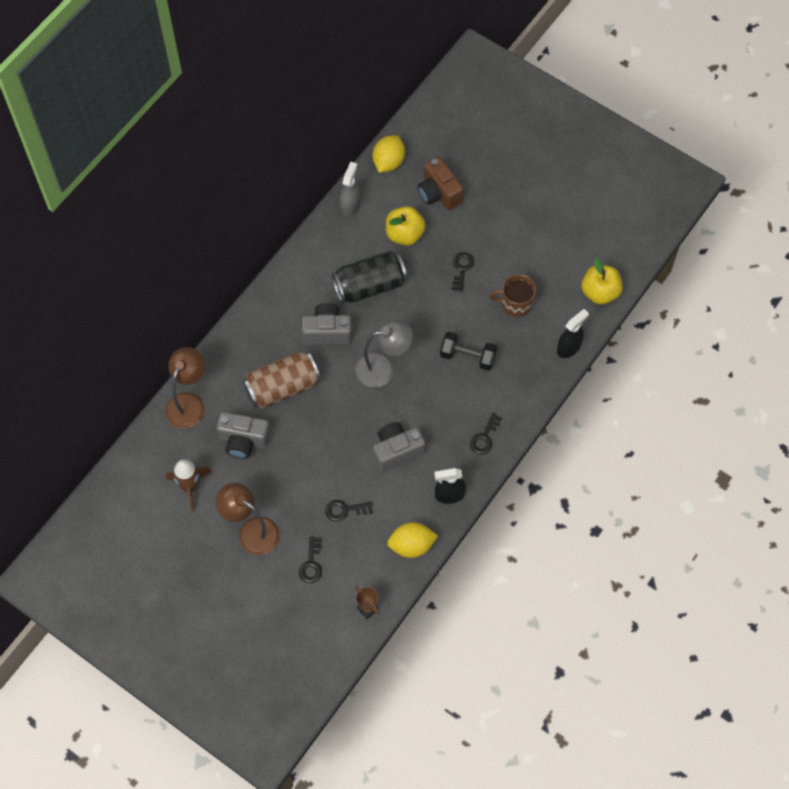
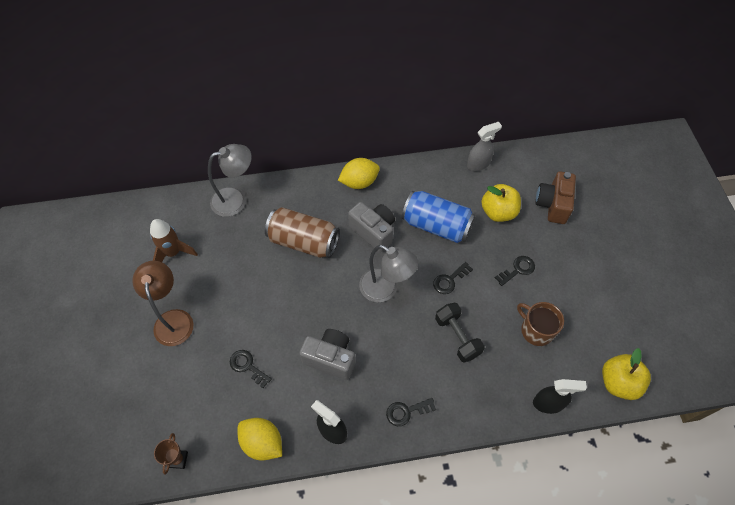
camera: 45 degrees right, 5 degrees down
(189, 403) = (236, 199): brown lamp -> grey lamp
(243, 441) = (239, 254): grey camera -> none
(311, 564) = (181, 383): black key -> black key (449, 280)
(369, 285) = (436, 225): black can -> blue can
(388, 162) = (535, 157): yellow lemon -> yellow lemon (359, 182)

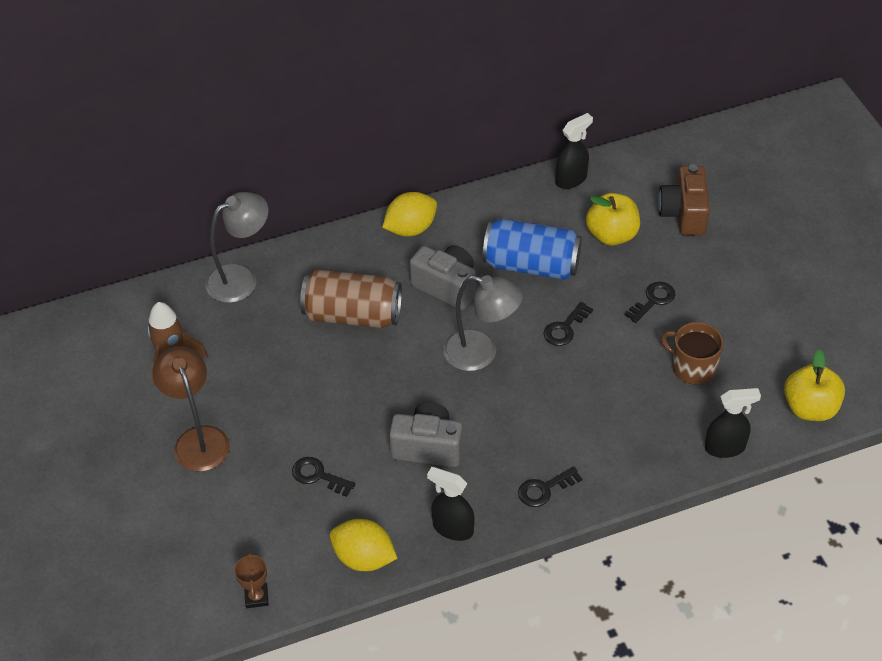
camera: 10 degrees left, 10 degrees down
(457, 337) = (591, 393): black dumbbell -> none
(478, 164) = (571, 179): grey spray bottle -> black spray bottle

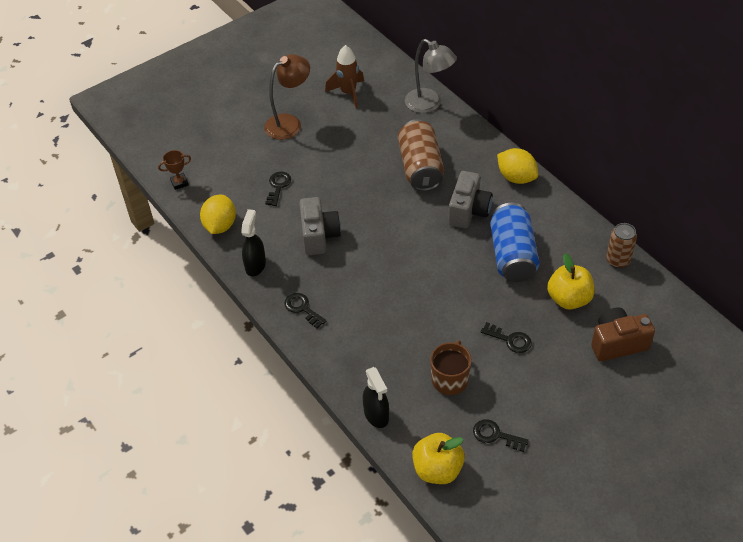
camera: 75 degrees right, 0 degrees up
(481, 353) = (413, 245): grey lamp -> none
(565, 328) = (457, 289): black key -> black key (495, 435)
(571, 179) = (618, 260): black spray bottle -> brown can

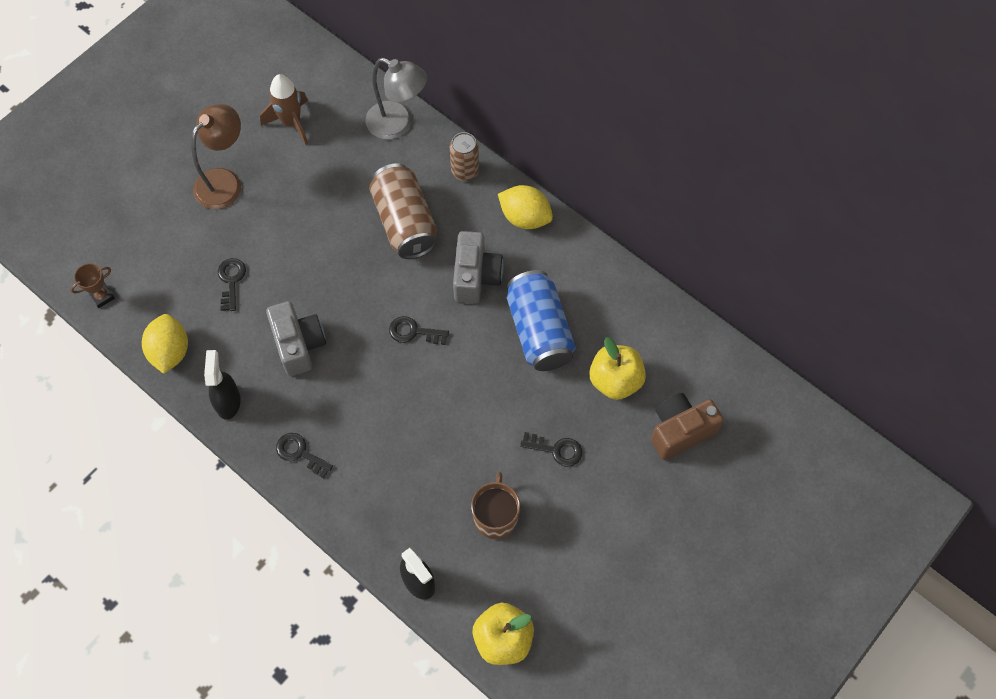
camera: 15 degrees left, 15 degrees up
(495, 435) = (561, 581): black key -> black key (414, 332)
(618, 260) = (664, 316): brown can -> brown can (465, 171)

